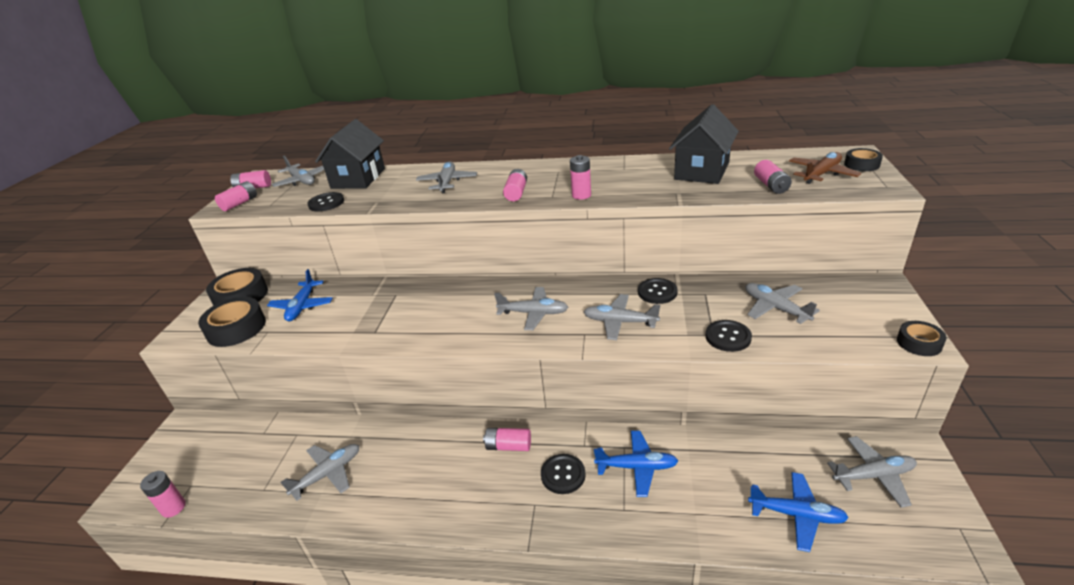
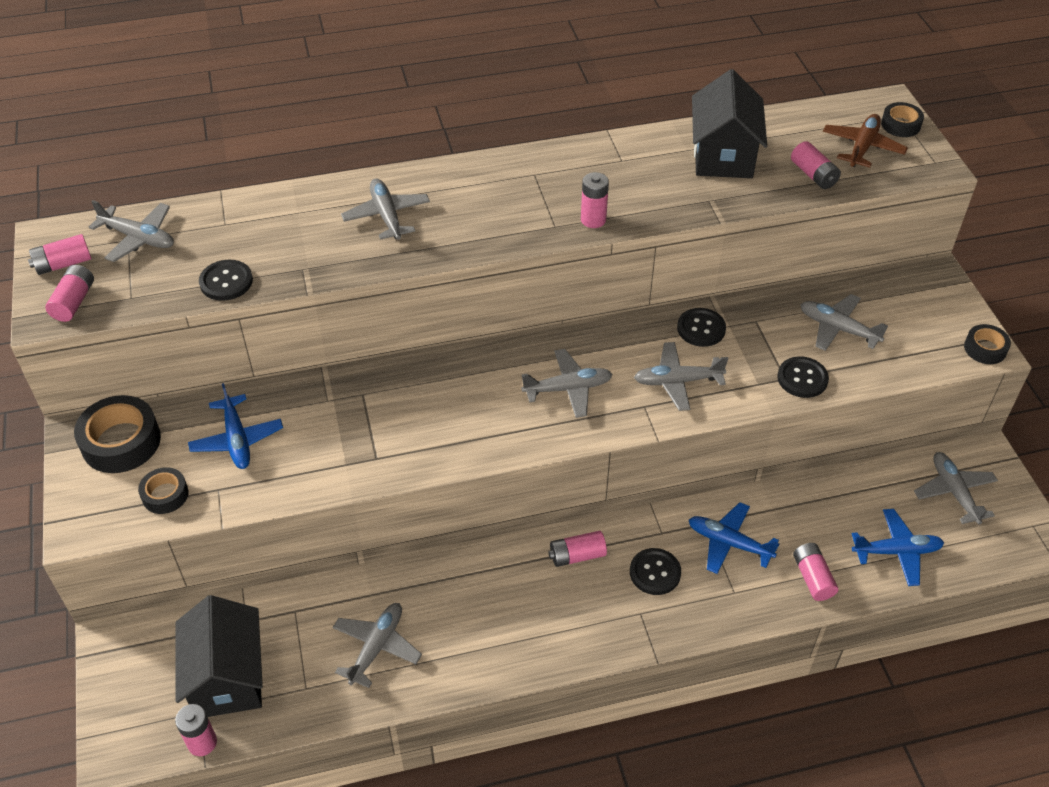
camera: 25 degrees left, 15 degrees up
(236, 328) = (165, 495): black tape -> black tape, size x0.57
(358, 178) = (234, 222): black house -> black house (227, 677)
(516, 193) = (502, 225): pink battery -> pink battery (812, 578)
(637, 467) = (729, 543): blue plane -> blue plane turned 135 degrees counterclockwise
(873, 475) = (954, 492): grey plane -> grey plane turned 75 degrees counterclockwise

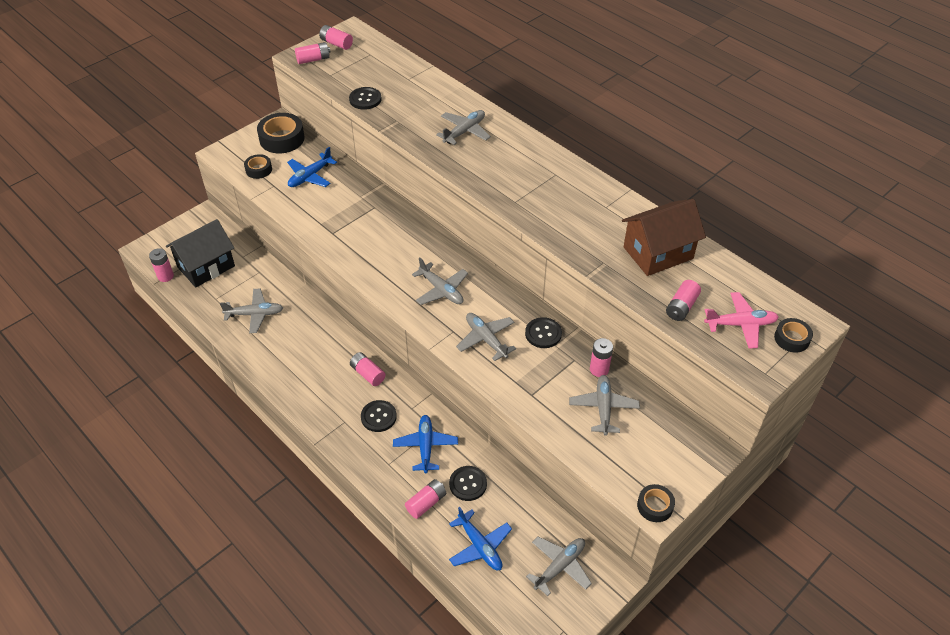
camera: 60 degrees right, 0 degrees up
(138, 238) = (373, 57): grey plane -> none
(593, 220) = (535, 216): pink battery -> pink battery (599, 369)
(723, 155) = (658, 253): black house -> brown house
(802, 378) = (538, 404): black button -> black button (468, 484)
(862, 147) = (740, 324): brown plane -> pink plane

